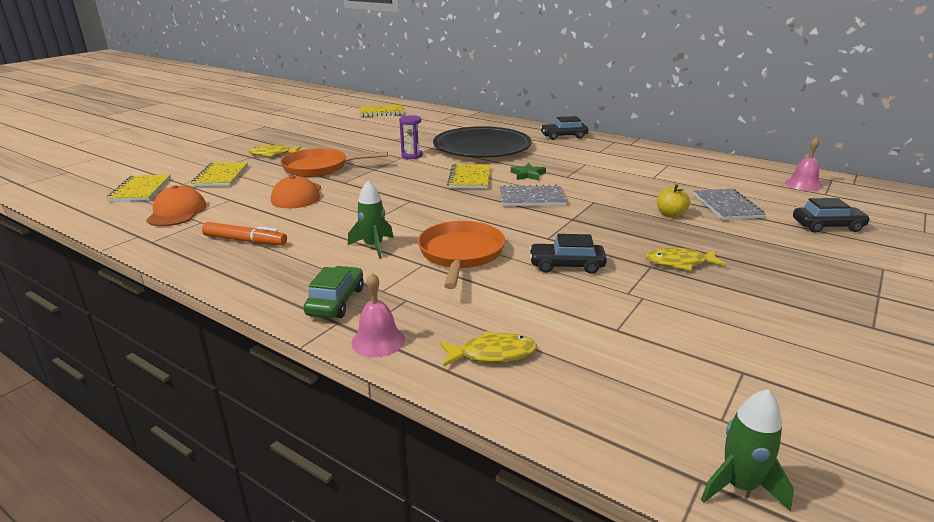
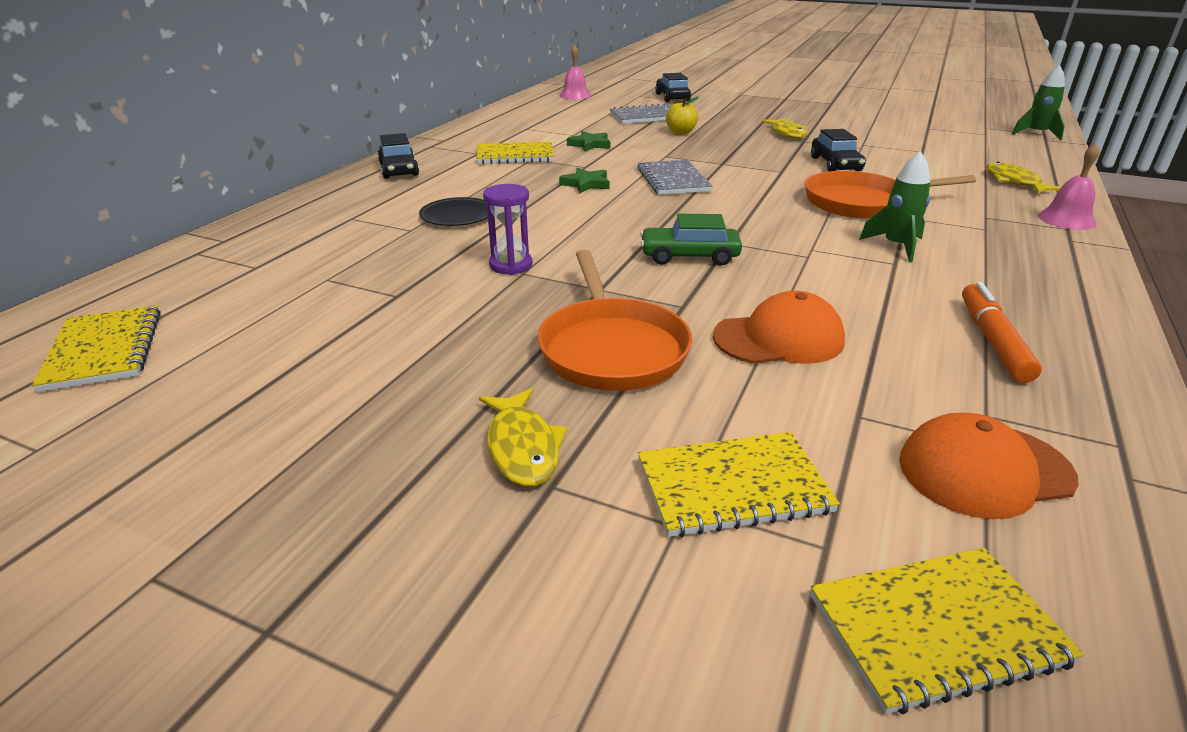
camera: 100 degrees left, 5 degrees up
(336, 301) = (1039, 246): green car -> green car (689, 256)
(469, 178) = (616, 214): yellow notebook -> yellow notebook (515, 155)
(482, 147) = (457, 216): black plate -> black plate, size x0.42
(623, 180) = (590, 145): none -> green star

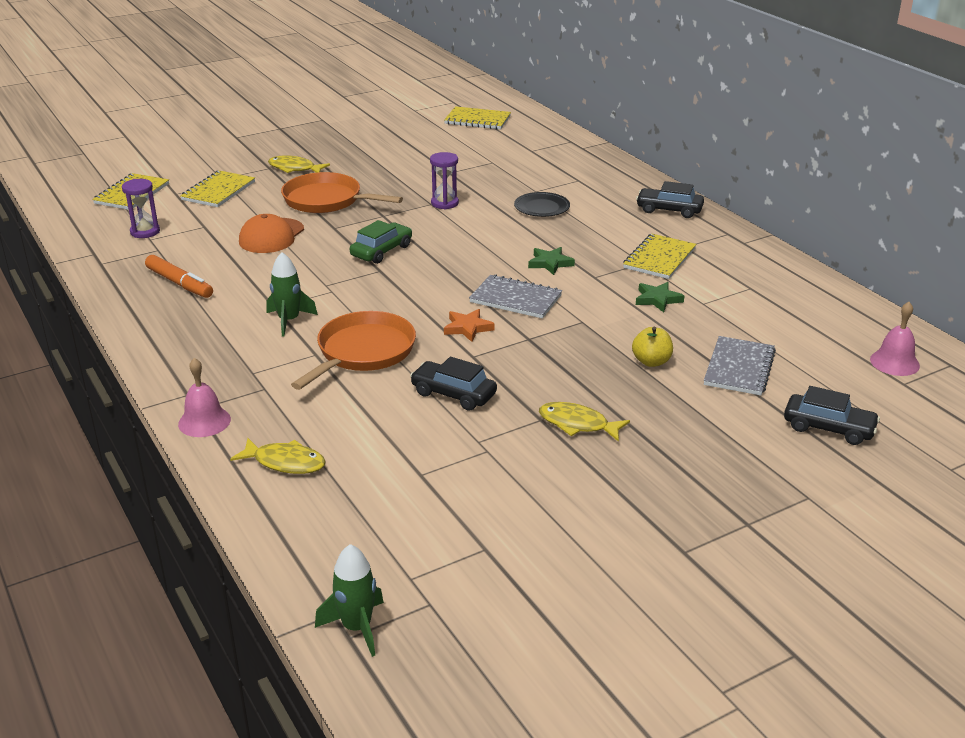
camera: 125 degrees right, 0 degrees up
(749, 182) = (468, 328): none -> orange star
(984, 470) = (145, 232): orange cap -> purple hourglass

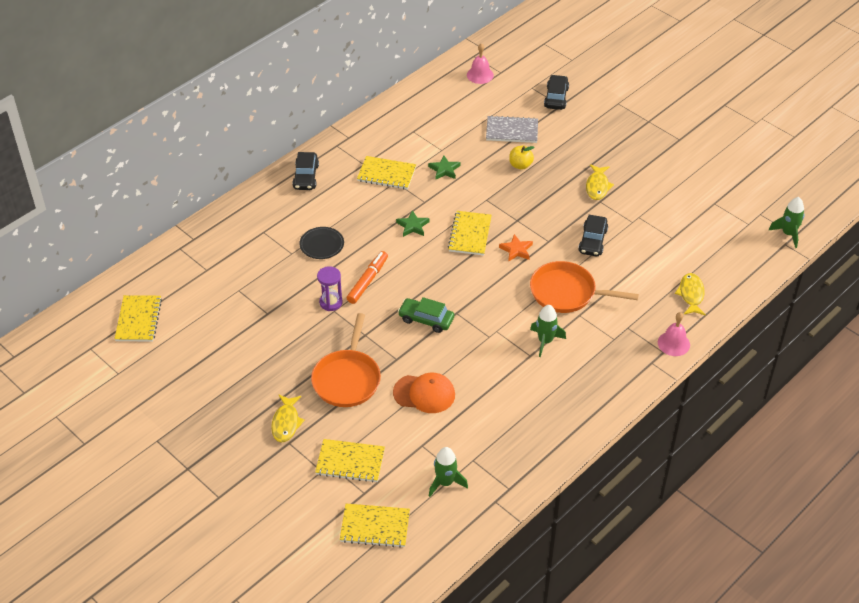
camera: 105 degrees left, 15 degrees up
(145, 232) = (445, 482): purple hourglass -> green rocket
(179, 283) = (520, 423): orange marker -> orange marker (367, 281)
(515, 299) = (470, 234): grey notebook -> yellow notebook

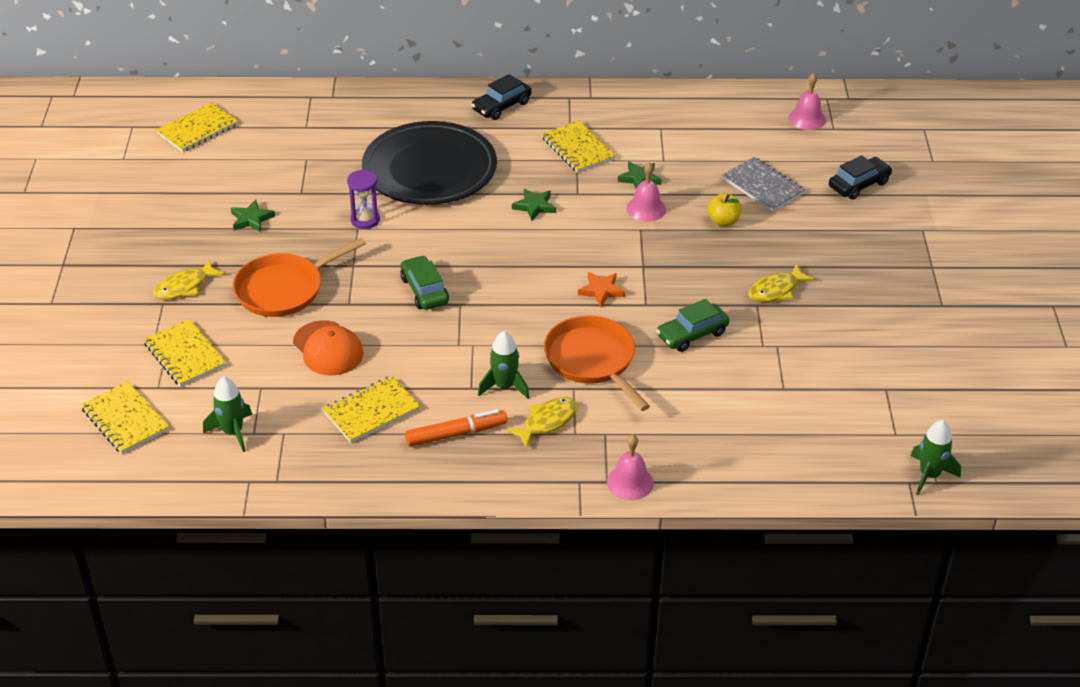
camera: 45 degrees right, 5 degrees down
(262, 351) = (251, 219): none -> green star
(322, 245) = (429, 169): black plate -> black plate, size x2.37
(367, 281) = (423, 224): orange marker -> orange marker (456, 434)
(470, 234) = (577, 248): yellow notebook -> yellow notebook (371, 411)
(472, 185) = (646, 209): none -> pink bell
(593, 241) = (692, 334): black car -> green car
(691, 294) = (720, 453): yellow fish -> yellow fish (547, 422)

